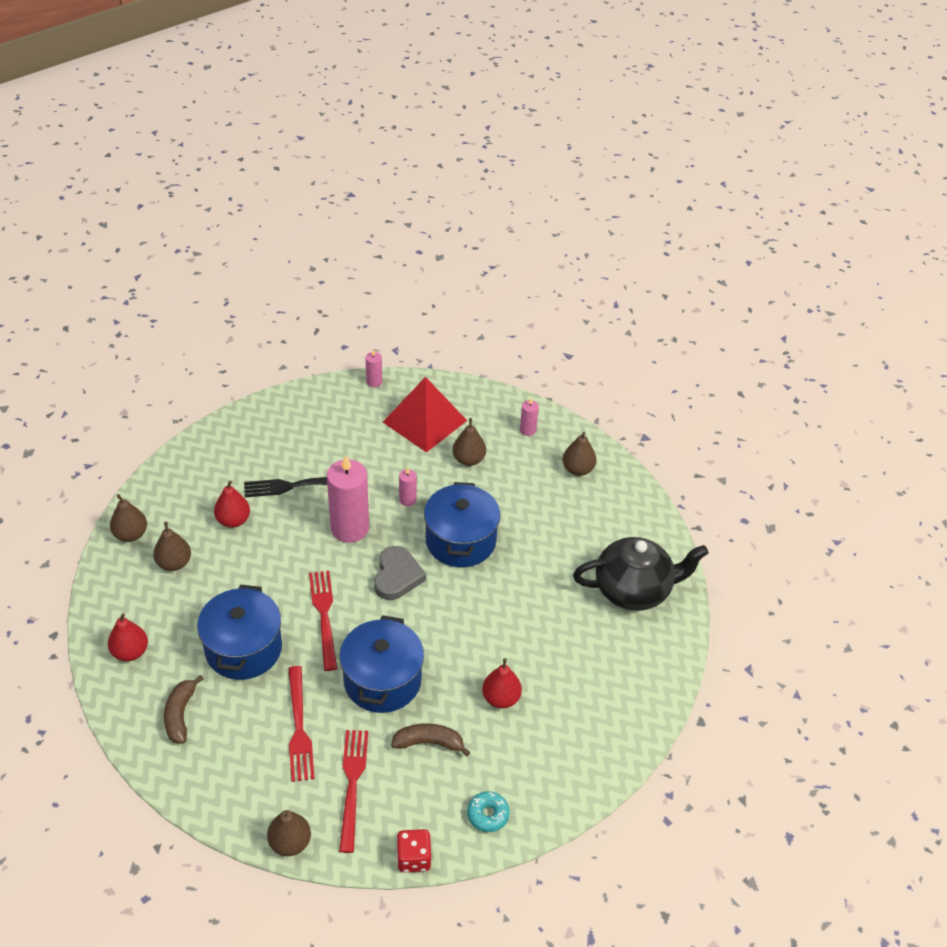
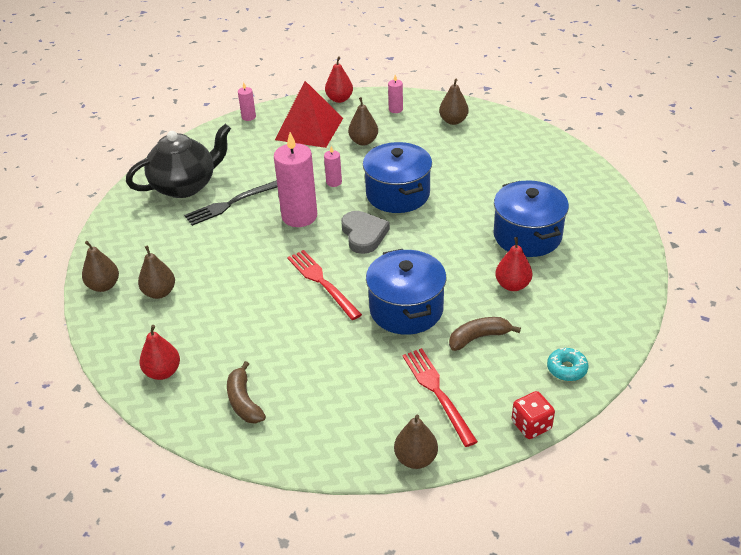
camera: 20 degrees left, 5 degrees down
(233, 520) = (193, 244): red pear -> red pear (339, 99)
(243, 648) = (267, 331): blue pot -> blue pot (527, 235)
(299, 728) = (360, 370): red fork -> none
(634, 590) = (556, 180): black teapot -> black teapot (185, 185)

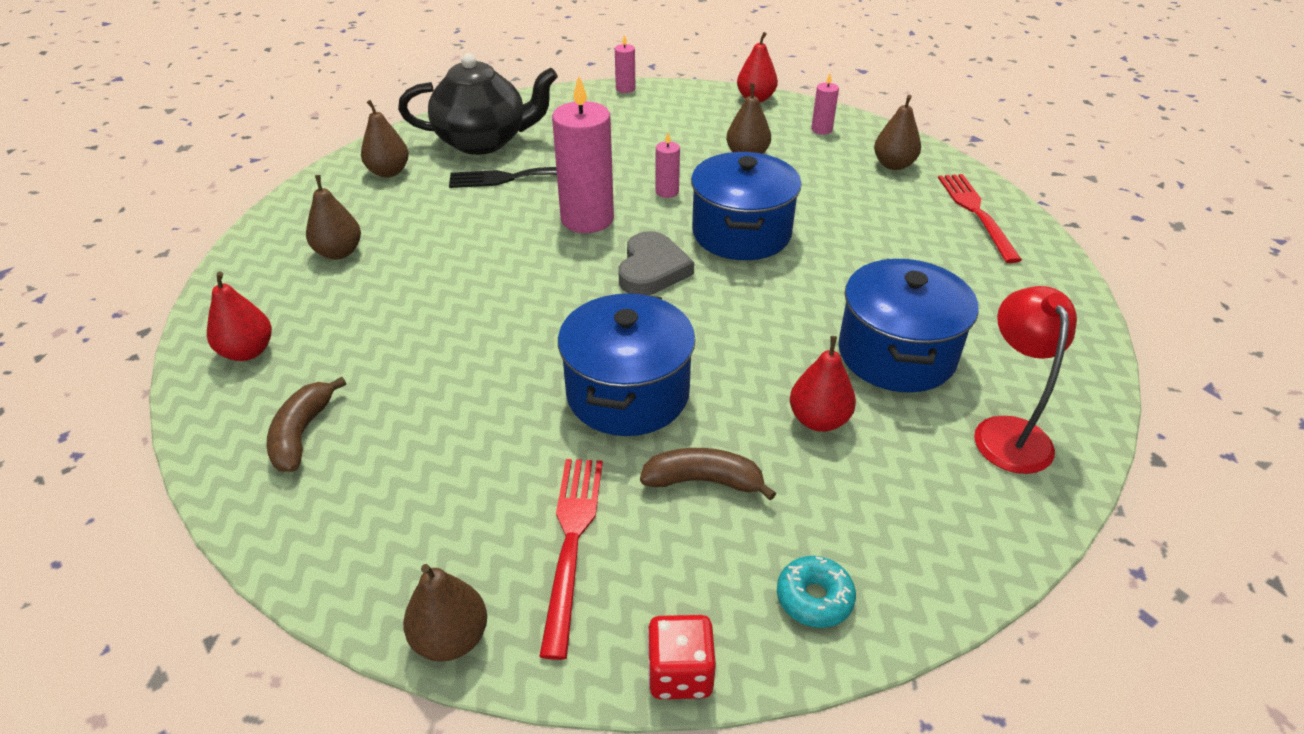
camera: 25 degrees right, 0 degrees up
(104, 286) = (288, 222): brown pear -> brown pear (389, 172)
(309, 129) = (688, 121): red pyramid -> none
(322, 282) = (543, 312): red fork -> red fork (976, 213)
(603, 256) = (1007, 432): none -> red lamp

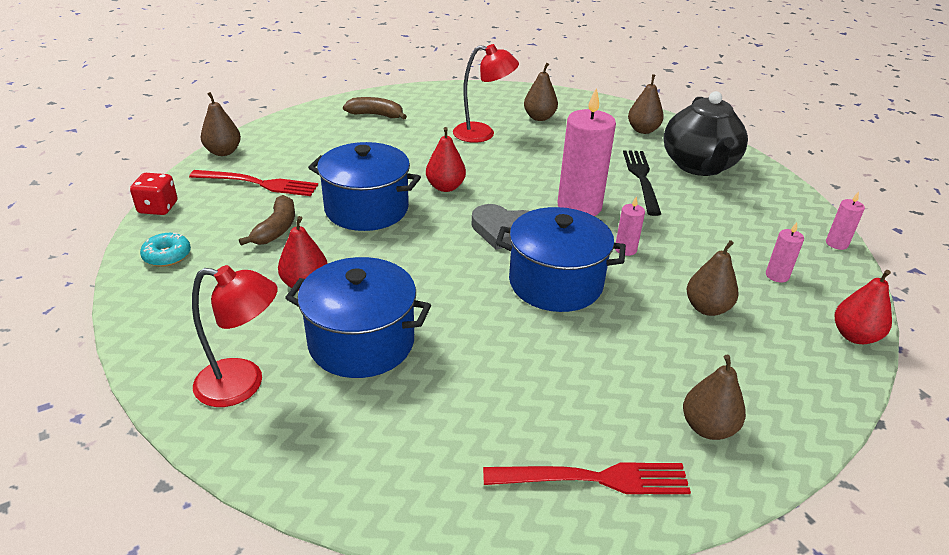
camera: 95 degrees right, 5 degrees down
(247, 352) = (447, 99): red pear -> red pear (445, 187)
(389, 302) = (483, 134): none -> red lamp
(821, 129) = (787, 379): pink candle -> pink candle (777, 275)

